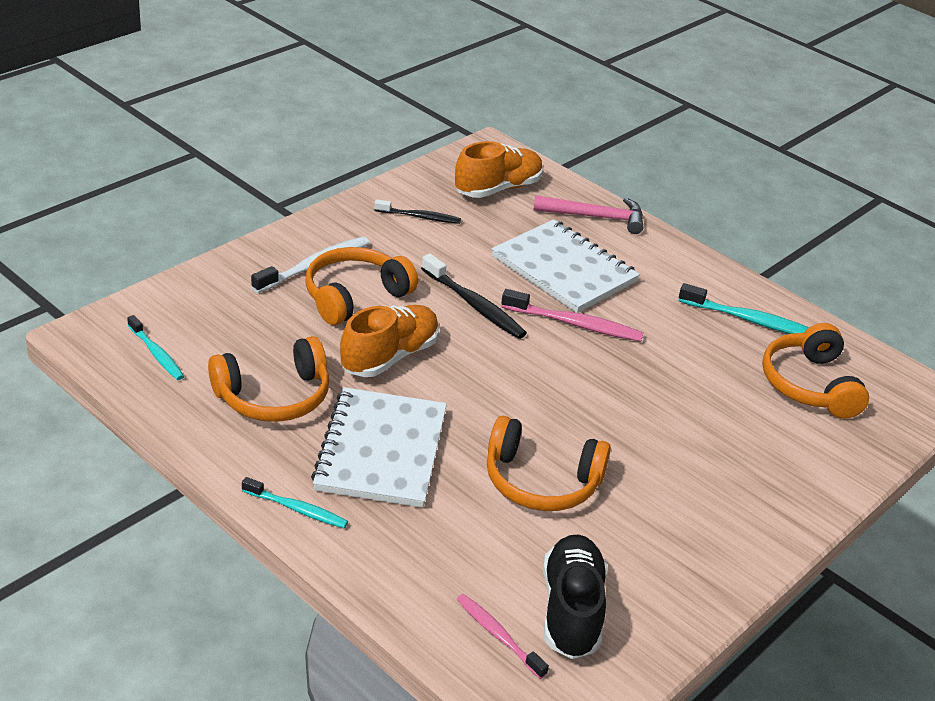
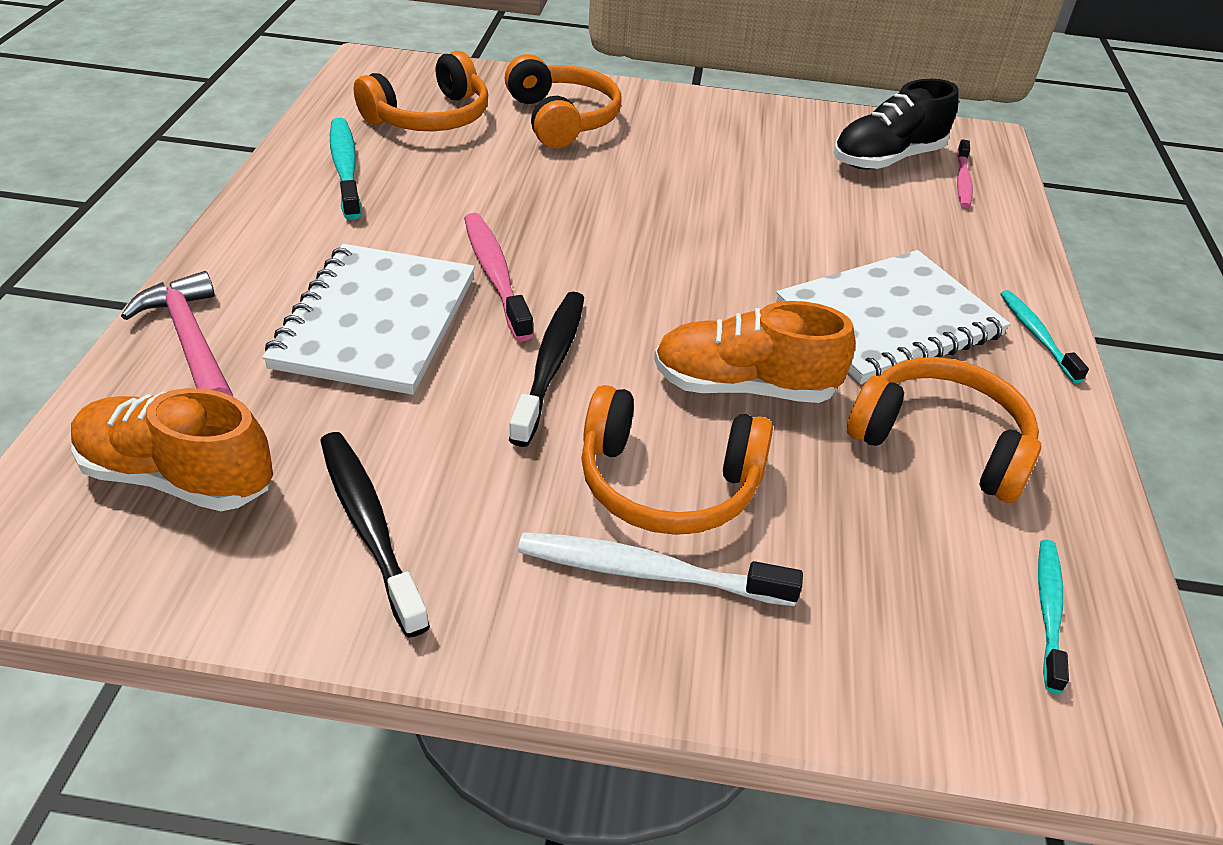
camera: 125 degrees left, 5 degrees up
(419, 217) = (369, 526): black toothbrush -> black toothbrush, size x1.52
(541, 481) = (778, 214): orange headphones -> orange headphones (562, 119)

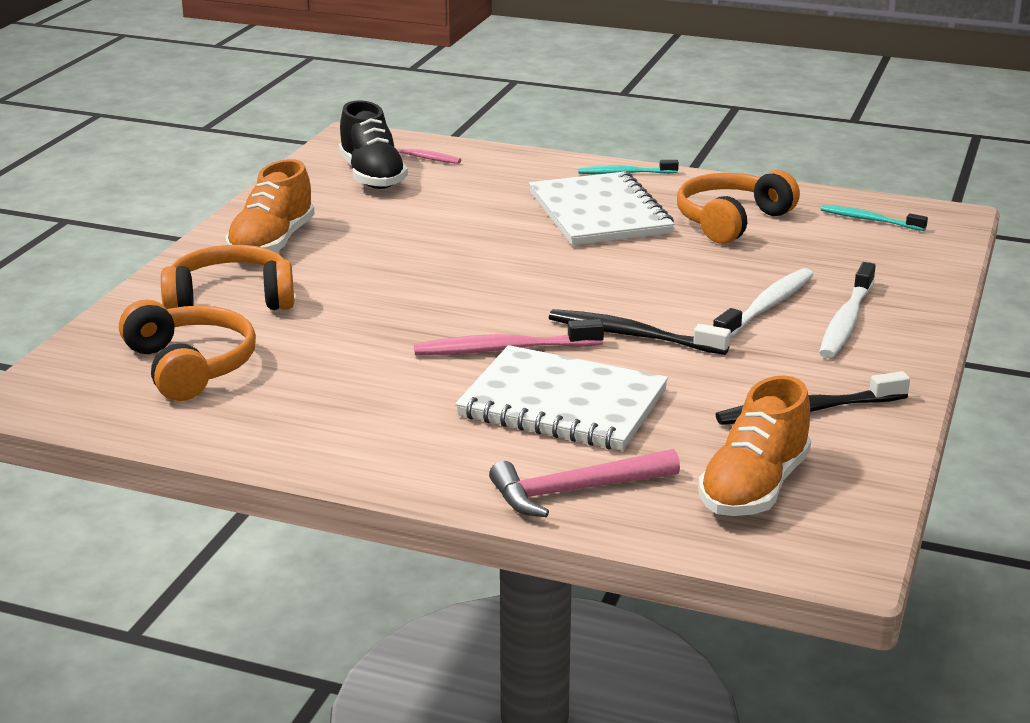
camera: 75 degrees left, 15 degrees down
(345, 168) = (283, 415): turquoise toothbrush -> none
(667, 483) = (766, 307): orange headphones -> white toothbrush
(744, 387) = (668, 271): orange shoe -> orange shoe (272, 243)

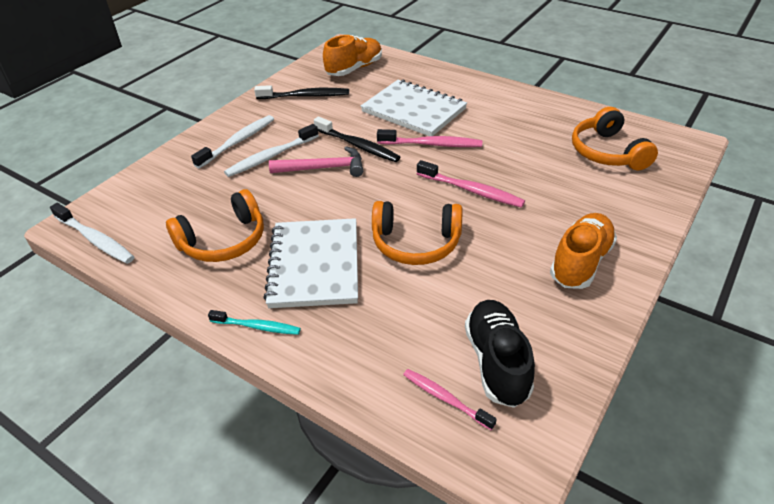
camera: 165 degrees left, 15 degrees up
(230, 299) = (598, 203): orange headphones -> orange headphones (416, 243)
(421, 296) = (471, 190): none -> pink toothbrush
(575, 491) = (424, 74): pink hammer -> pink hammer (323, 168)
(869, 220) = (128, 227): turquoise toothbrush -> none
(893, 208) = (95, 239): none -> white toothbrush

